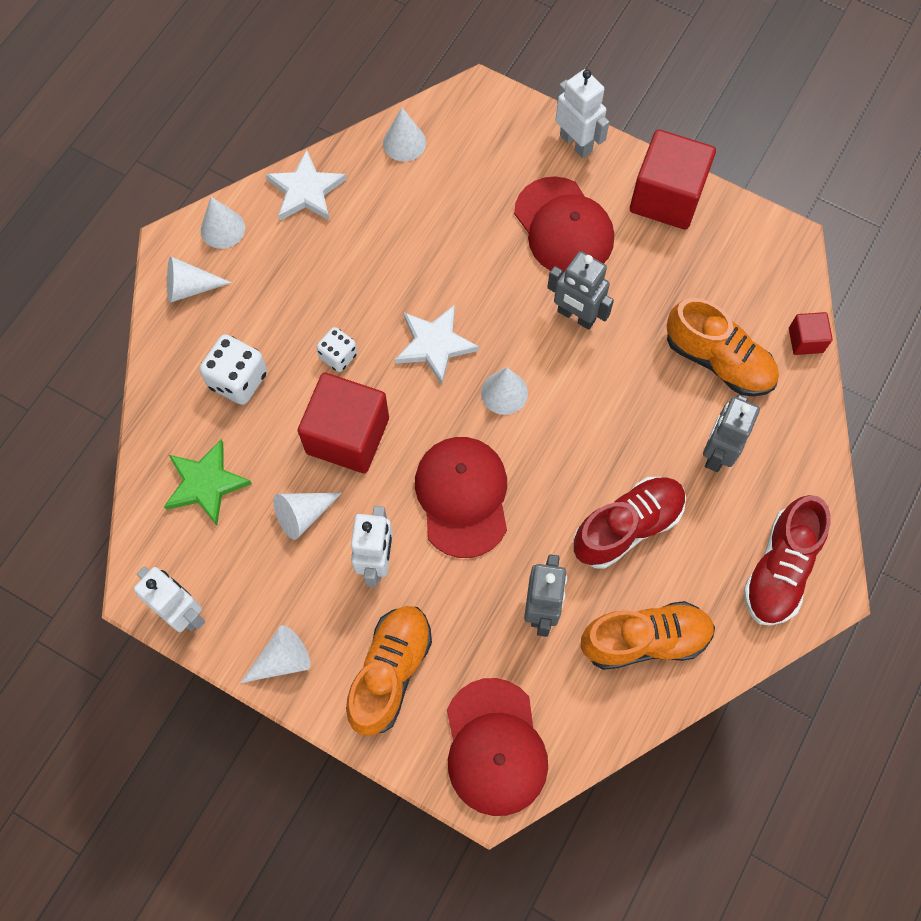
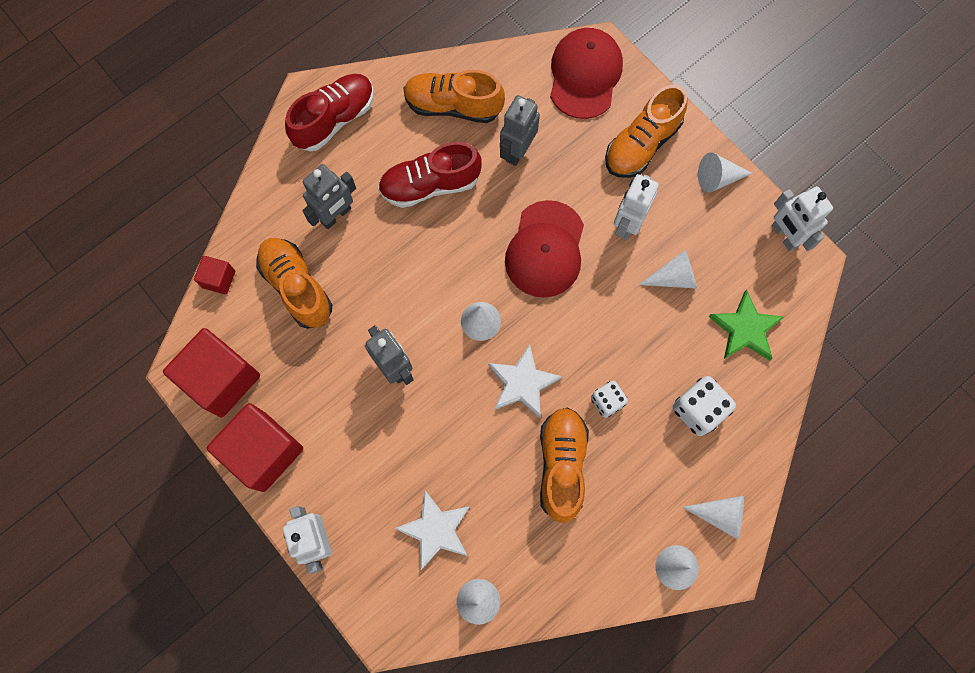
camera: 160 degrees left, 5 degrees up
(306, 191) = (588, 581): white star -> white star (436, 530)
(347, 435) = (620, 329): red cube -> red cube (222, 379)
(366, 281) = (561, 465): none -> orange shoe
(563, 227) = (368, 455): red cap -> none

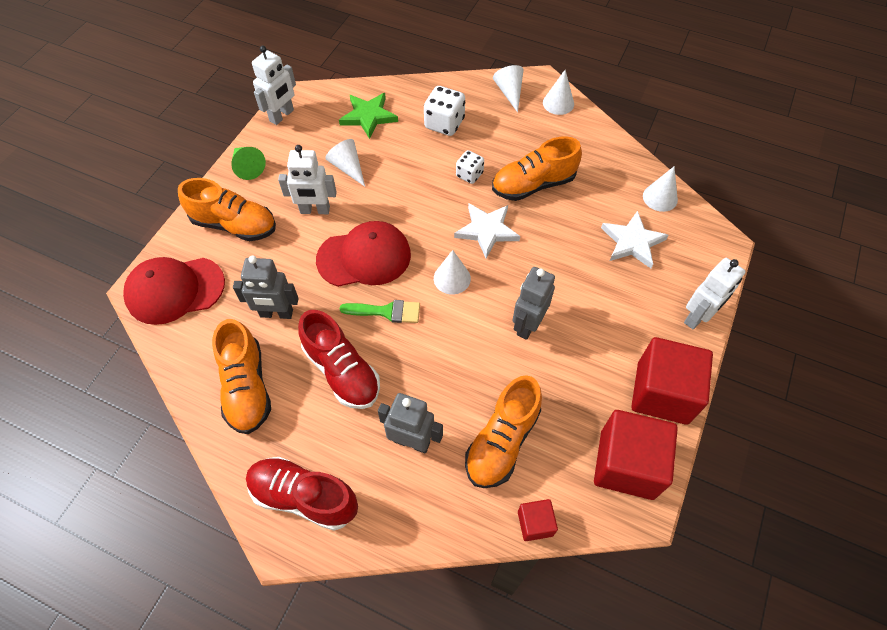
camera: 115 degrees left, 15 degrees down
(472, 245) = (386, 311): none -> green brush
(717, 178) = (247, 167): white cone -> green cone

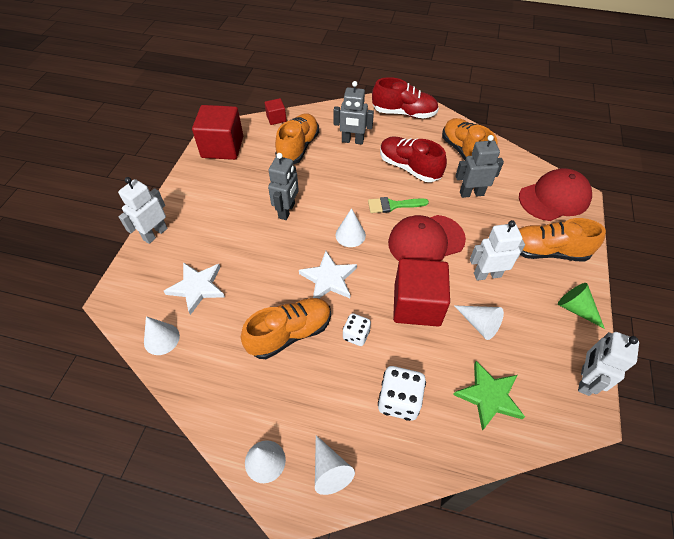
camera: 170 degrees right, 5 degrees down
(662, 393) = (193, 183): red cube -> red cube (417, 305)

